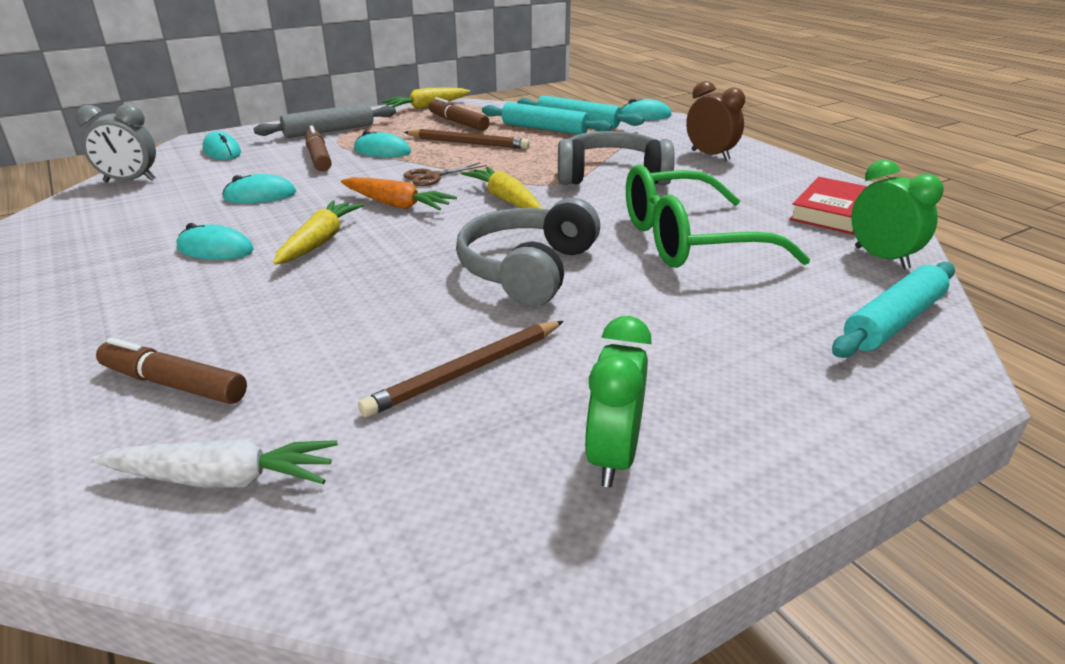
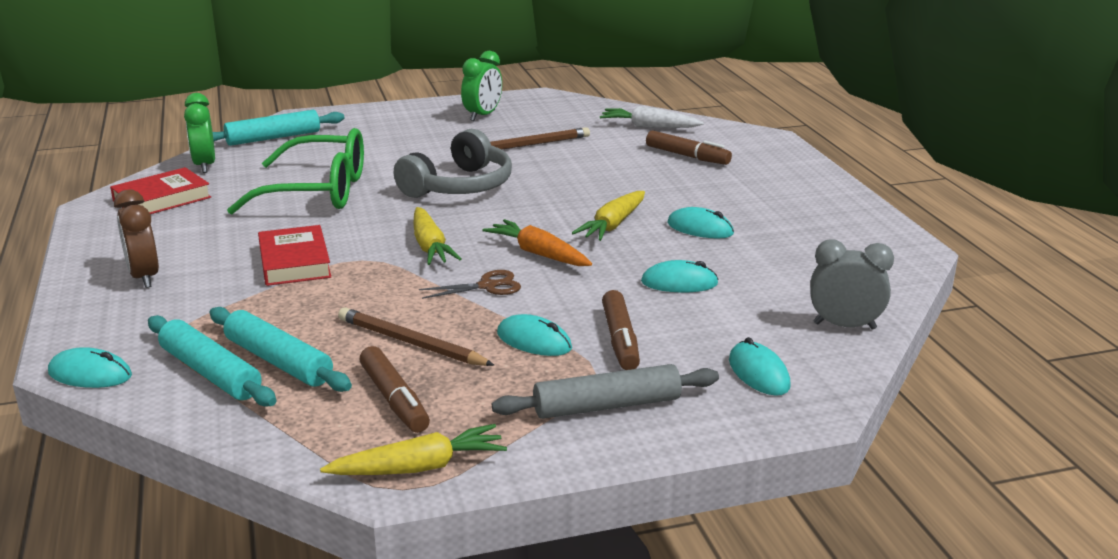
camera: 165 degrees left, 5 degrees down
(611, 176) = (295, 262): grey headphones -> red book

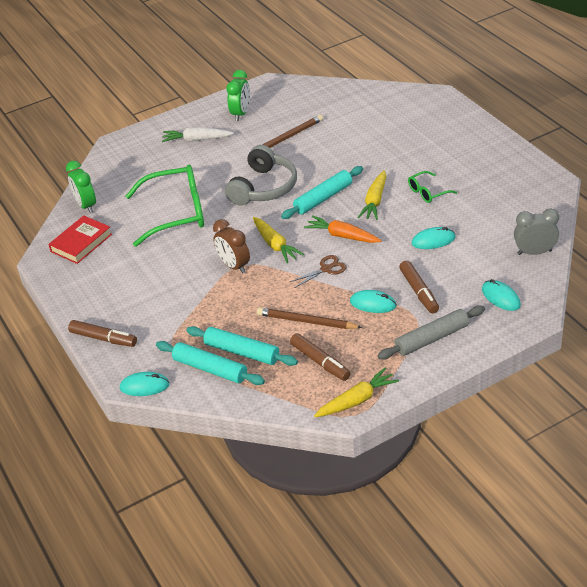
camera: 10 degrees left, 15 degrees up
(144, 277) = (120, 310): brown clock -> brown clock (234, 266)
(273, 138) = (113, 168): turquoise rolling pin -> turquoise rolling pin (323, 198)
(295, 262) = (202, 277): red book -> none
(649, 127) = (357, 101): white carrot -> white carrot (197, 140)
(687, 156) = (393, 126): brown marker -> brown marker (103, 338)
(700, 228) = (427, 192): turquoise mouse -> green glasses

